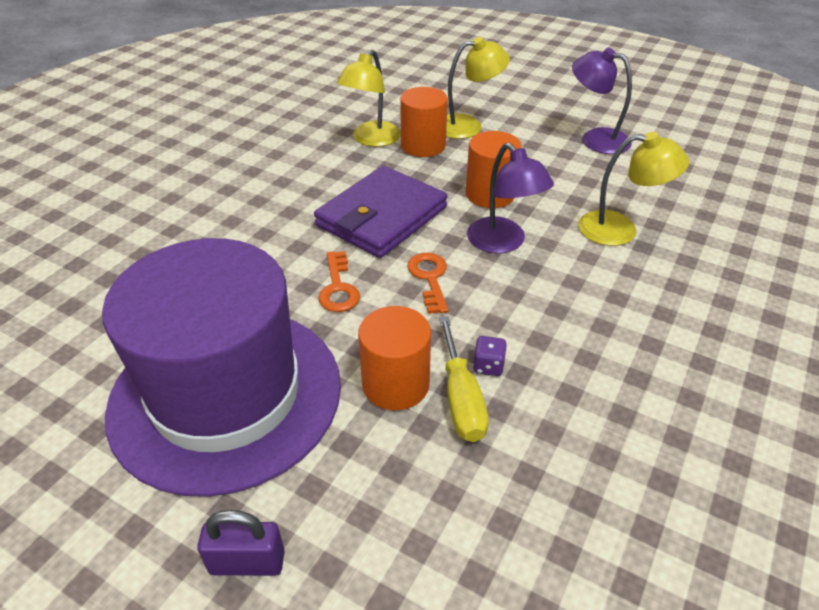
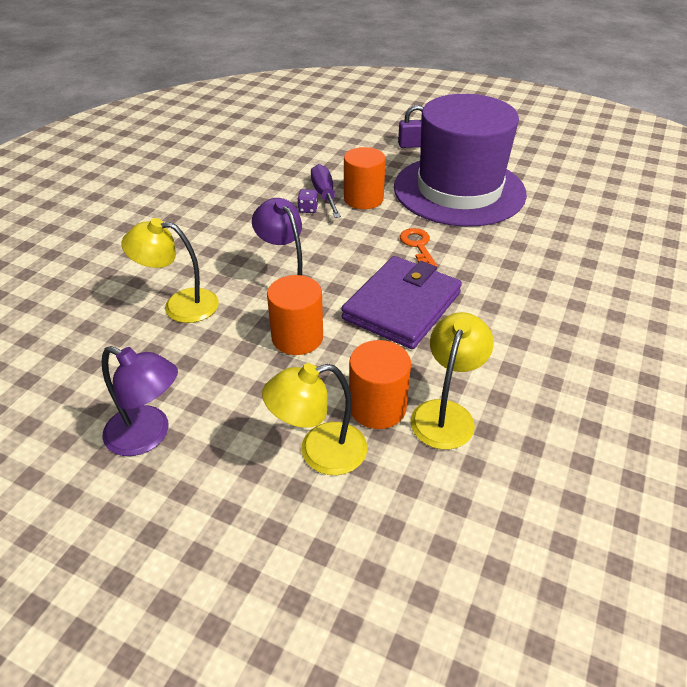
camera: 175 degrees right, 0 degrees up
(429, 278) = (350, 256): orange key -> none
(461, 398) = (325, 195): yellow screwdriver -> purple screwdriver

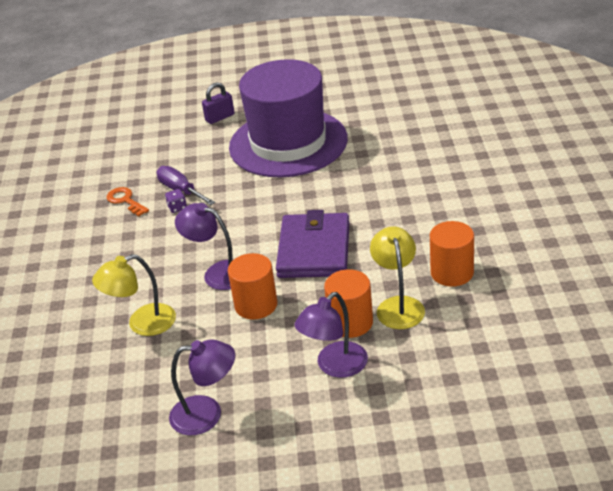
camera: 25 degrees left, 5 degrees down
(319, 452) = (335, 366): yellow lamp -> purple lamp
(363, 199) = (216, 181): orange cylinder -> orange cylinder (452, 273)
(418, 246) = (291, 201): orange key -> orange key (125, 200)

